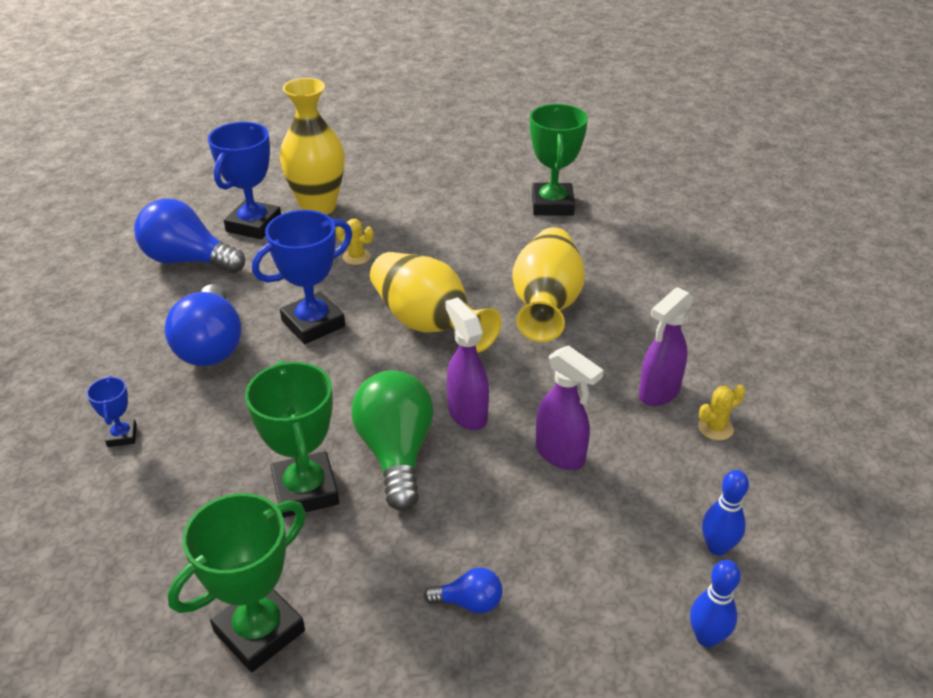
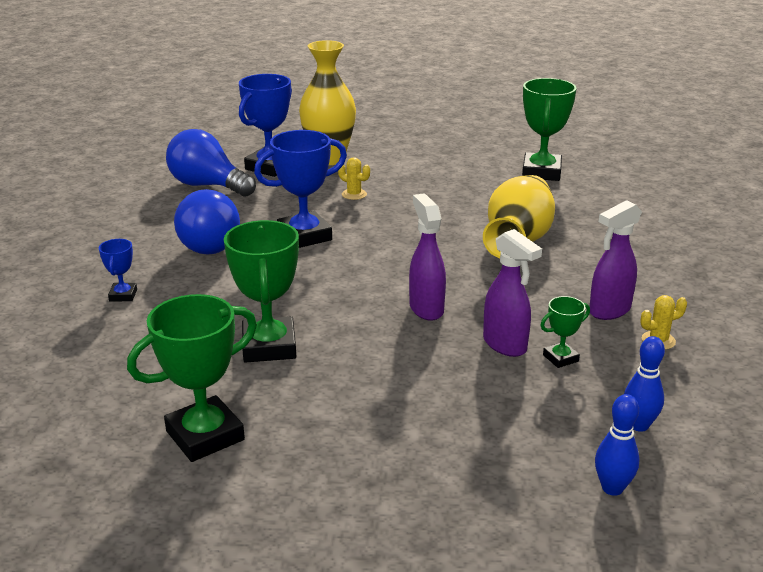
camera: 10 degrees right, 10 degrees down
(396, 453) = (355, 329): green light bulb -> none
(429, 324) = (407, 245): yellow vase -> none
(469, 602) = (395, 438): blue light bulb -> none
(621, 465) = (560, 358): none -> green trophy

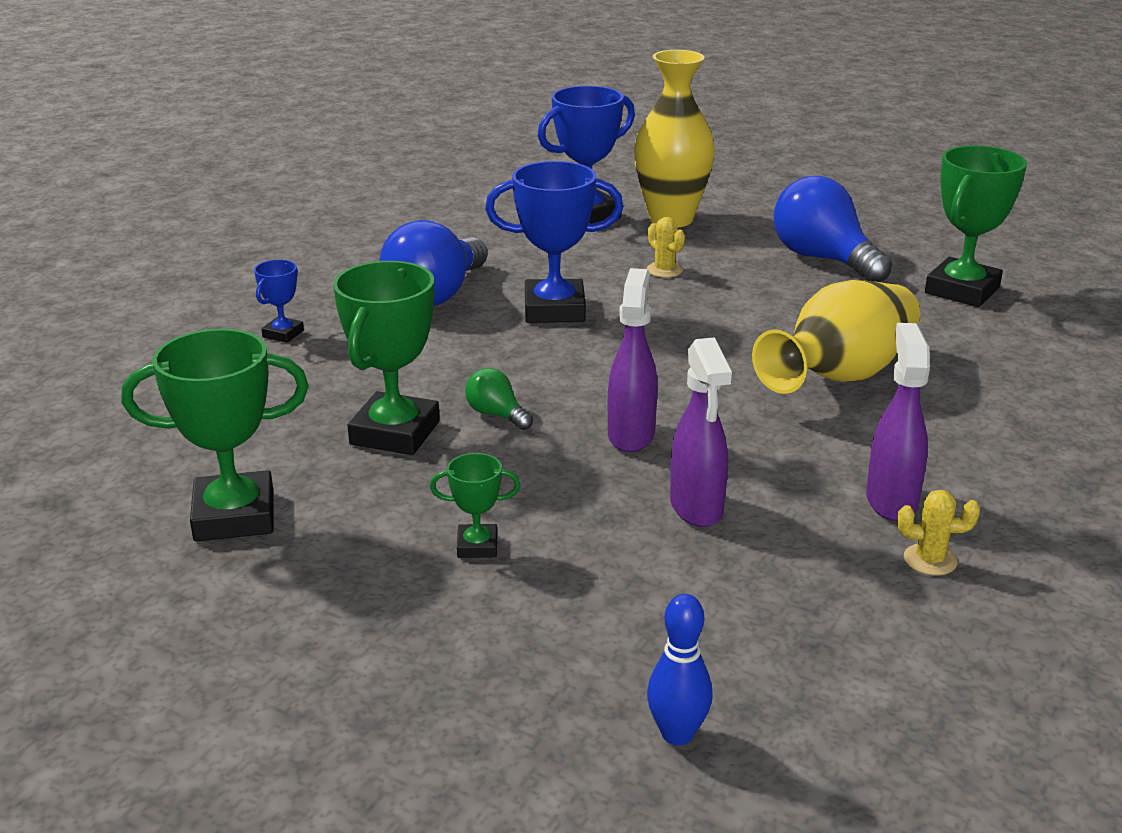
camera: 25 degrees right, 0 degrees up
(208, 186) = (489, 225): blue light bulb -> blue light bulb (823, 259)
(328, 316) = (496, 415): none -> green light bulb
(560, 358) = (759, 545): green trophy -> green trophy (477, 546)
(609, 311) = (891, 501): purple spray bottle -> purple spray bottle turned 105 degrees clockwise
(638, 425) = (792, 665): blue bowling pin -> none

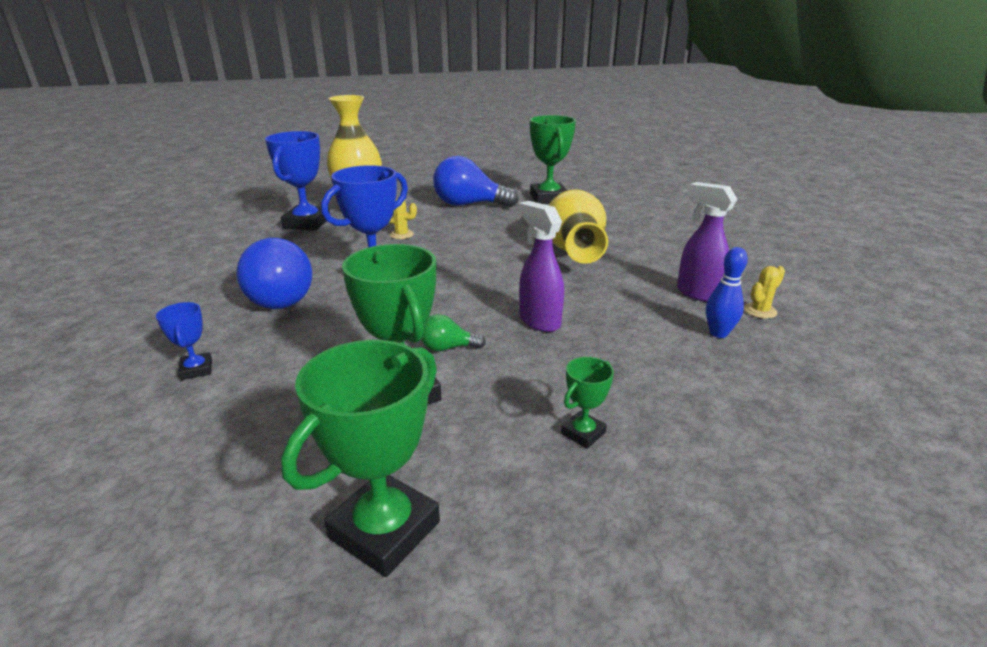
camera: 45 degrees left, 0 degrees up
(677, 734) = (869, 468): blue bowling pin -> blue bowling pin (718, 333)
(696, 508) = (639, 341): purple spray bottle -> none

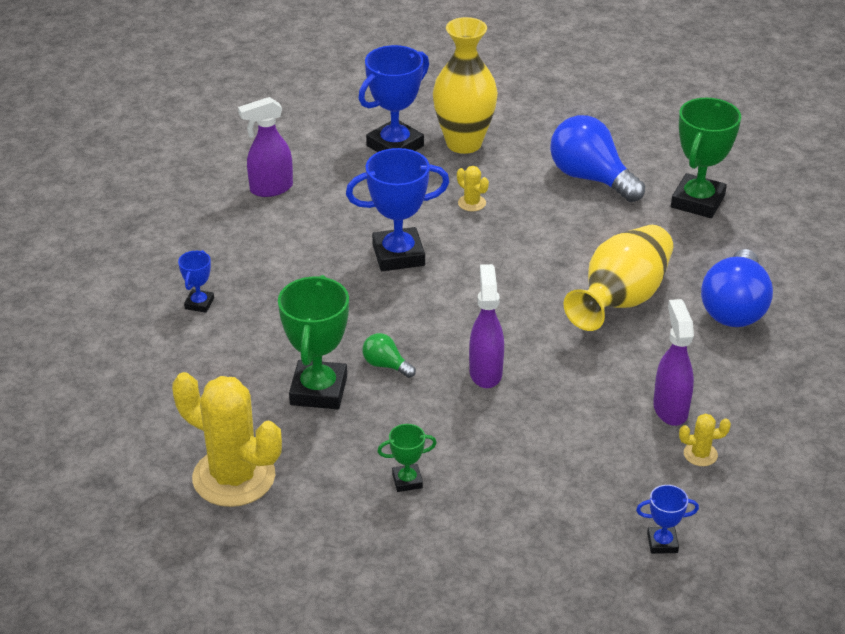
camera: 35 degrees right, 10 degrees up
(214, 270) = (270, 189): none -> purple spray bottle
(281, 297) = (302, 249): blue light bulb -> blue light bulb (734, 308)
(384, 530) = (234, 477): green trophy -> yellow cactus
(718, 333) = (624, 456): blue bowling pin -> none
(842, 379) = (662, 543): none -> blue trophy

